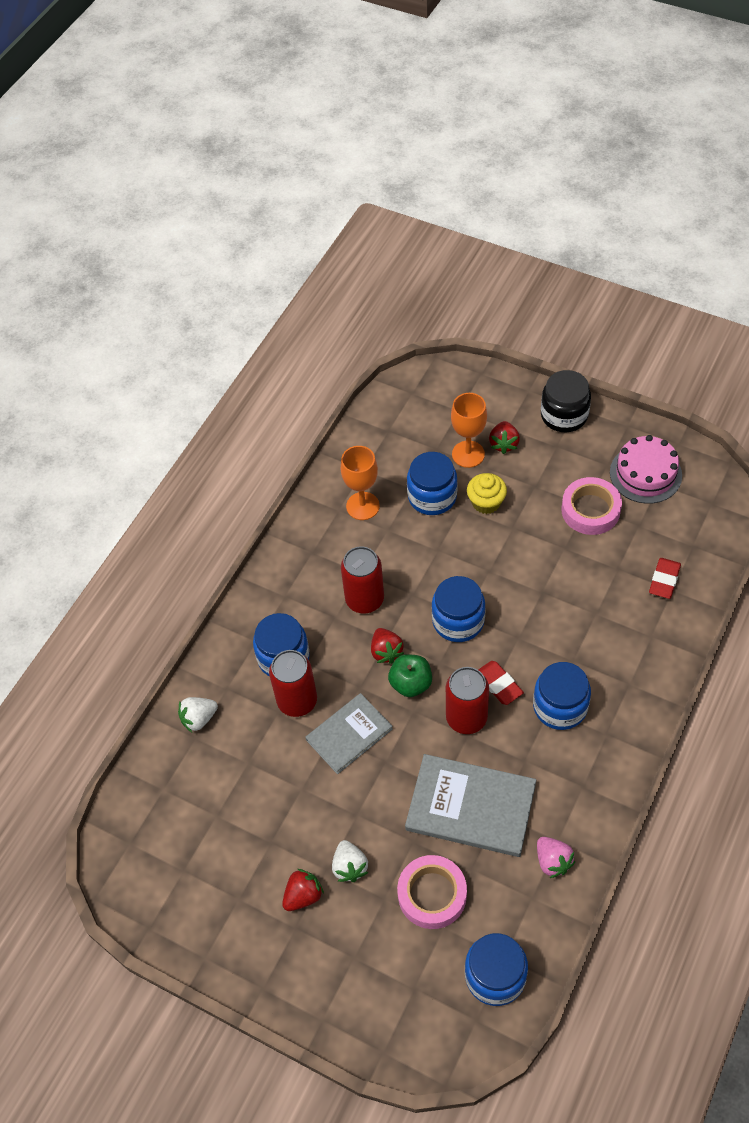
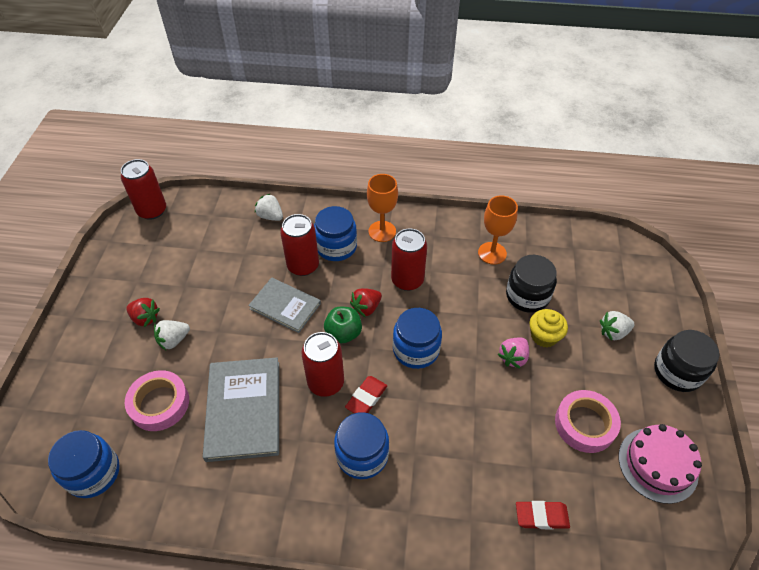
camera: 65 degrees right, 5 degrees down
(118, 864) = (152, 210): none -> red can
(432, 496) = (527, 296): blue jar -> black jar
(468, 454) = (585, 309): orange goblet -> orange goblet (382, 231)
(503, 444) = (613, 332): red strawberry -> white strawberry
(553, 861) = (206, 491): pink strawberry -> pink strawberry (513, 357)

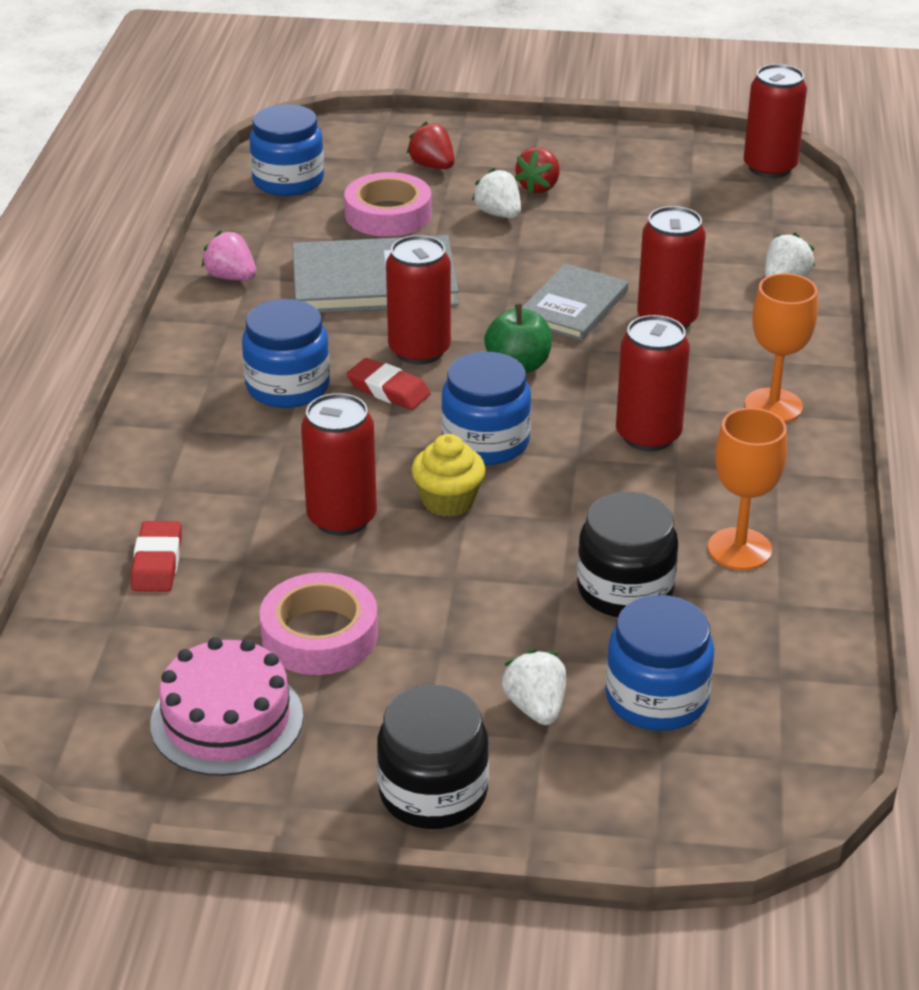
camera: 90 degrees right, 15 degrees down
(336, 247) = (721, 353): blue jar -> blue jar (656, 698)
(366, 308) = (575, 388): red strawberry -> red strawberry (432, 166)
(488, 418) = (342, 518): none -> red can
(513, 357) = (469, 557): pink strawberry -> pink strawberry (231, 277)
(544, 336) = (521, 603): yellow cupcake -> yellow cupcake (448, 501)

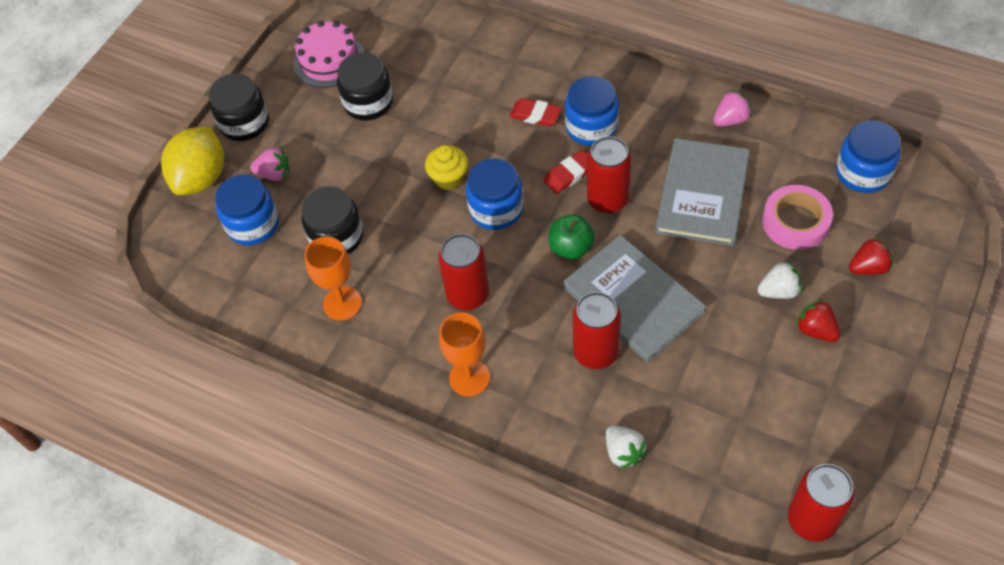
camera: 115 degrees right, 20 degrees up
(157, 562) = (454, 50): red eraser -> red eraser (535, 115)
(319, 635) = (368, 103): pink tape -> black jar
(342, 518) = (455, 128): red can -> none
(535, 707) = (274, 174): white strawberry -> pink strawberry
(573, 306) = (633, 300): grey book -> grey book, size x1.54
(594, 808) = (201, 178): none -> yellow lemon

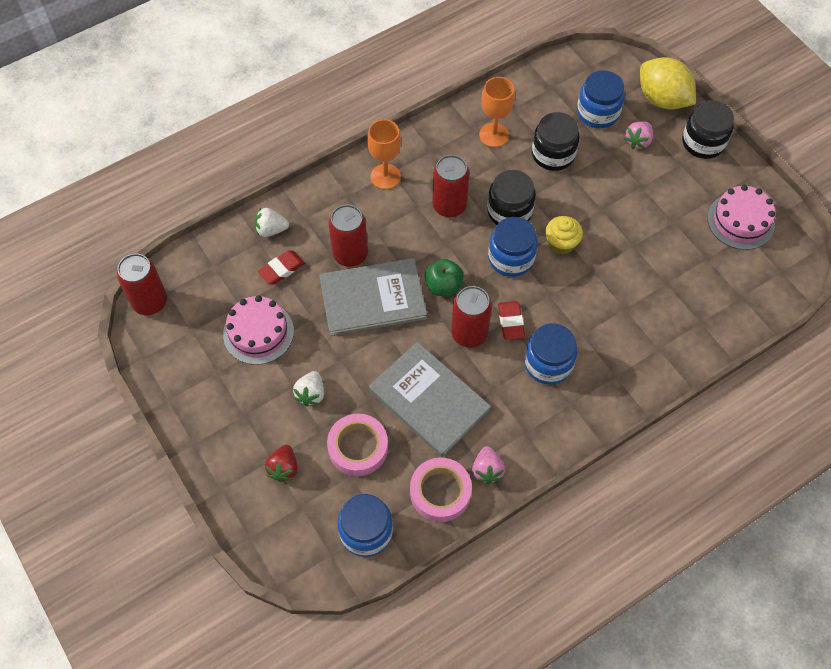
camera: 115 degrees right, 5 degrees up
(368, 103) = (675, 227): black jar -> black jar (509, 211)
(535, 115) = (587, 332): red eraser -> red eraser (281, 269)
(755, 381) = (258, 332): none -> pink cake
(779, 141) = (440, 492): none -> pink tape
(815, 330) = (264, 395): red strawberry -> none

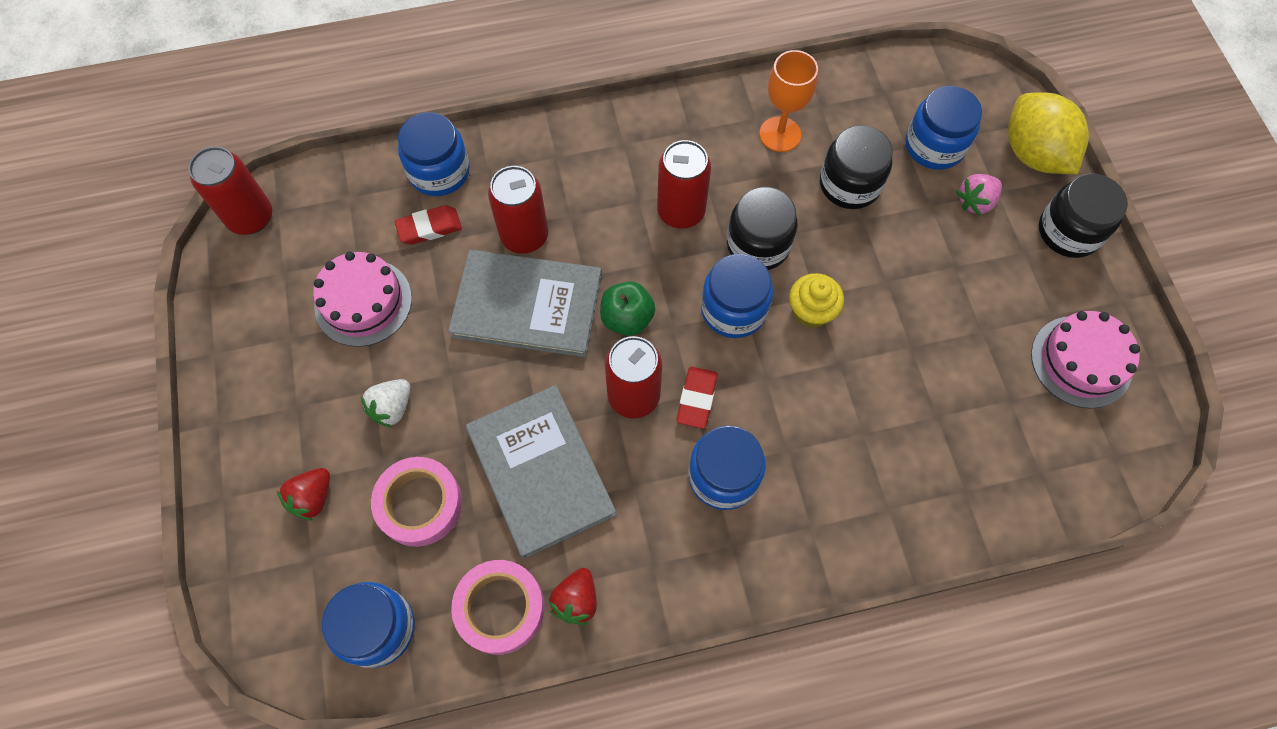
camera: 20 degrees right, 5 degrees up
(271, 230) = (439, 172): white strawberry -> blue jar
(385, 176) = (614, 147): orange goblet -> none
(487, 470) = (576, 600): pink strawberry -> red strawberry

